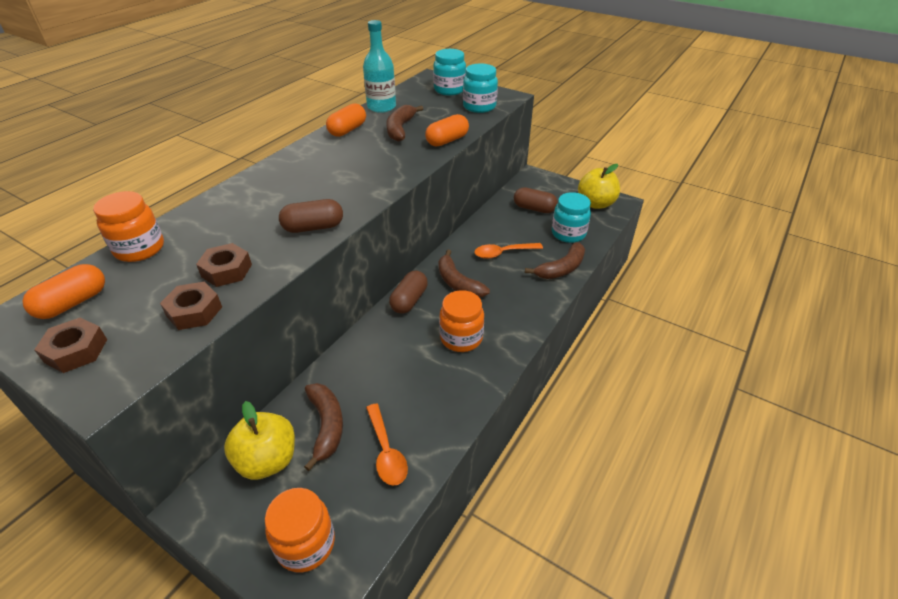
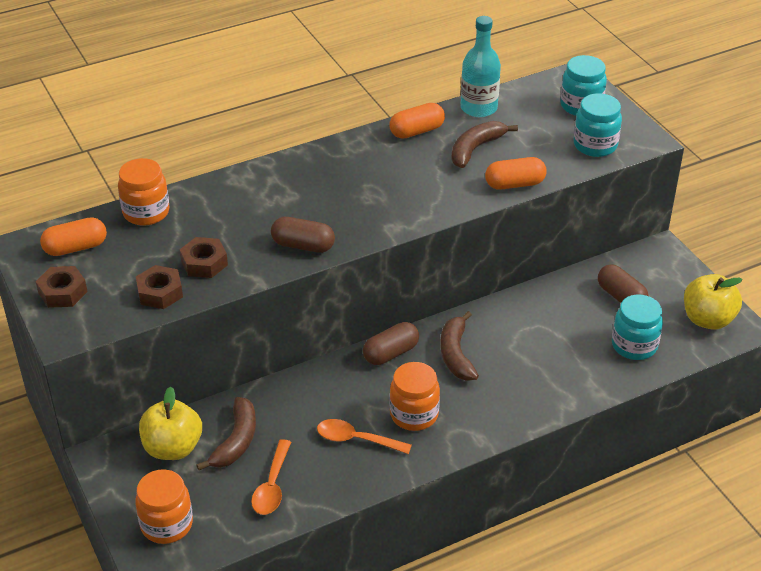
camera: 30 degrees right, 0 degrees up
(503, 253) = (534, 339): orange spoon -> orange spoon (356, 439)
(561, 268) = (586, 384): brown banana -> none

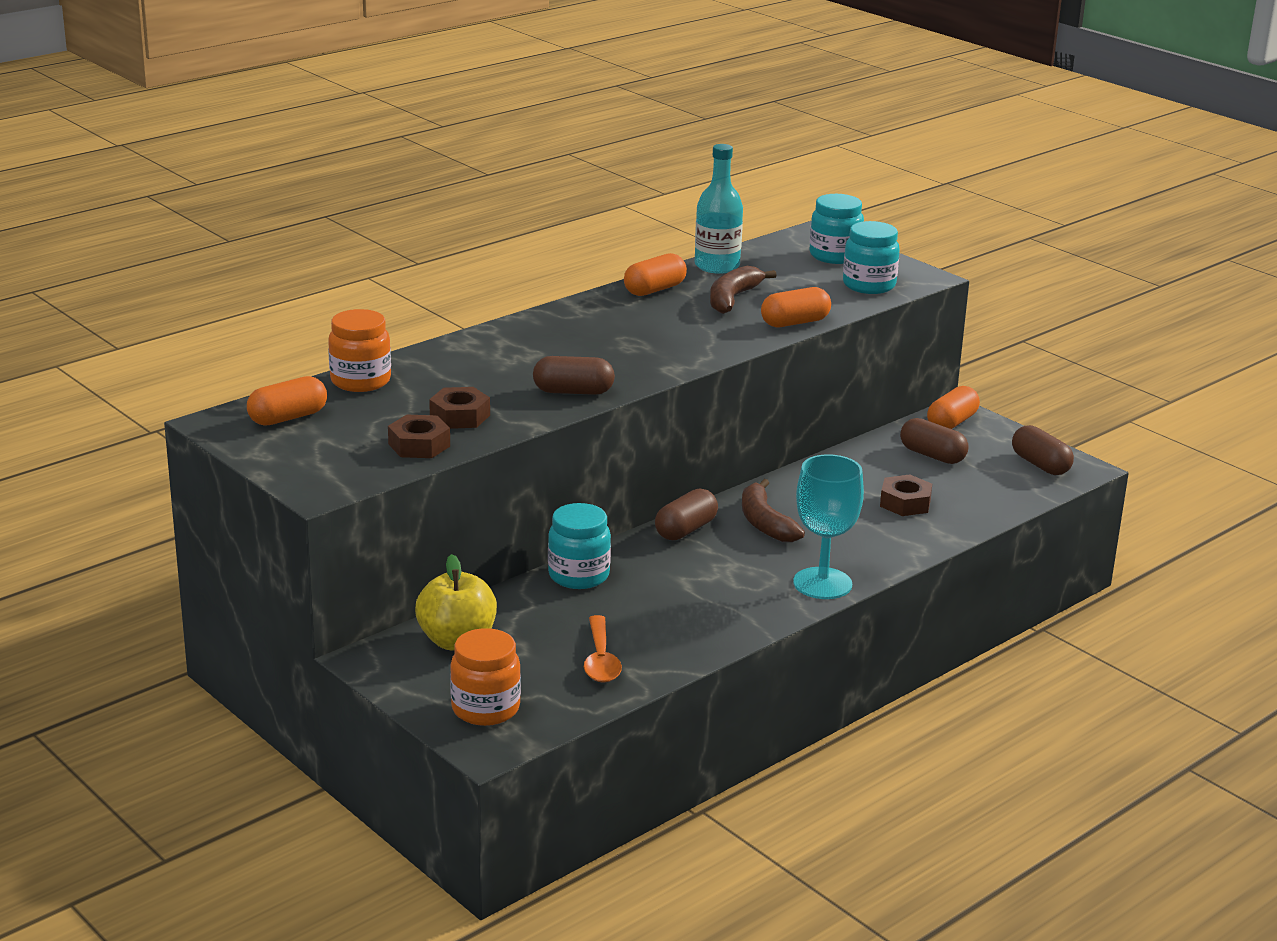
camera: 15 degrees left, 15 degrees down
(62, 292) = (294, 456): brown nut -> brown nut (905, 503)
(236, 441) = (534, 626): brown banana -> none
(356, 439) = (683, 608): orange spoon -> none
(414, 414) = (742, 579): orange jar -> none
(476, 429) = (822, 583): none -> turquoise goblet
(634, 345) = (968, 494): turquoise jar -> turquoise jar (578, 576)
(651, 261) = (952, 423): none -> orange capsule
(707, 319) = (1040, 465): yellow apple -> brown capsule

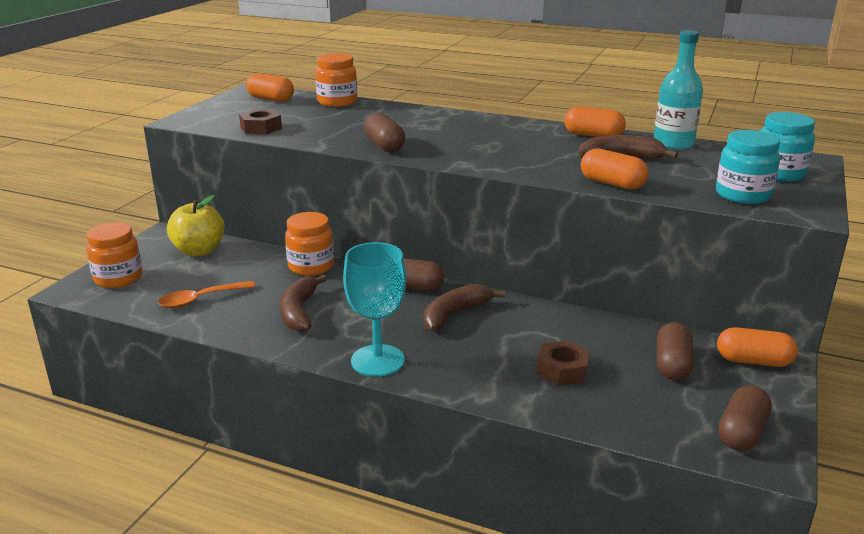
camera: 65 degrees right, 0 degrees up
(459, 416) = (313, 128): brown nut -> none
(578, 576) = (311, 266): turquoise jar -> orange jar
(686, 604) = (299, 312): none -> brown banana

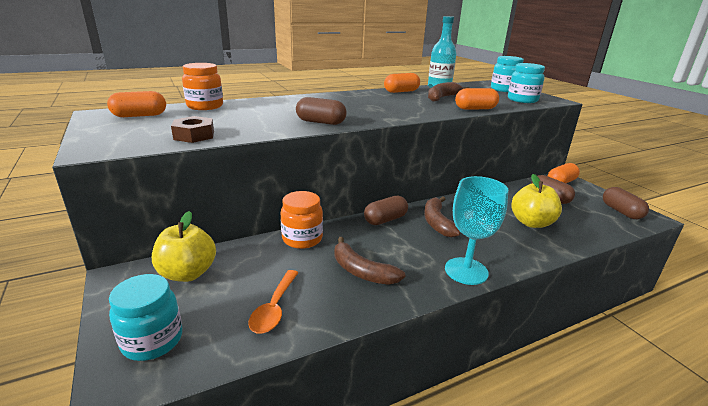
camera: 50 degrees left, 0 degrees up
(118, 278) = (152, 341): orange jar -> turquoise jar
(562, 370) = (531, 223): brown nut -> yellow apple

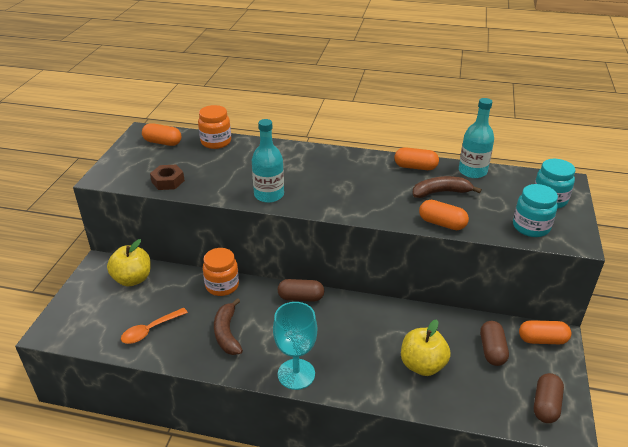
camera: 40 degrees right, 10 degrees up
(152, 341) = (80, 316): turquoise jar -> none
(321, 122) = (269, 195): brown capsule -> turquoise bottle
(437, 222) = (338, 321): brown banana -> none

